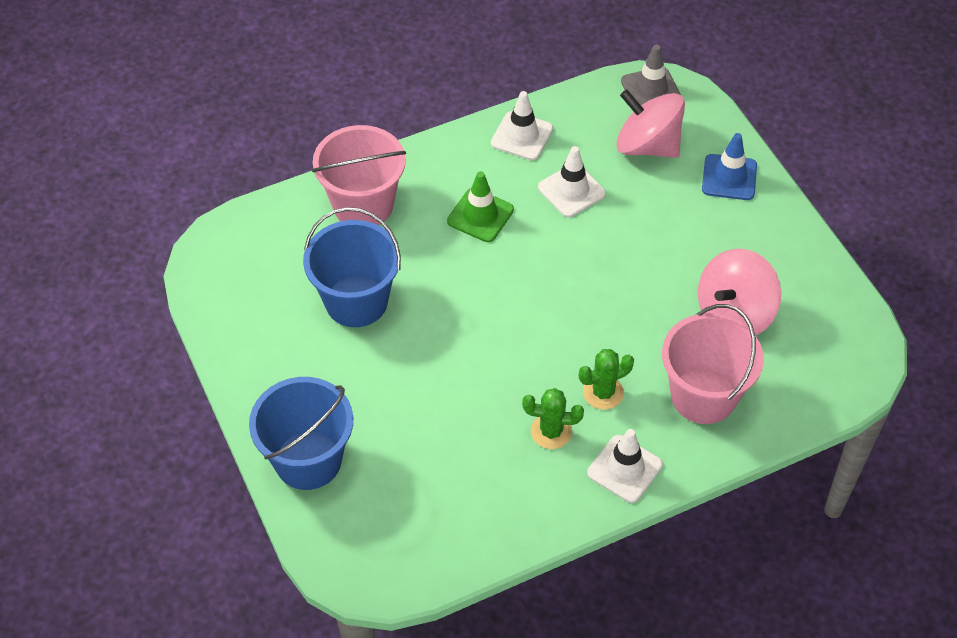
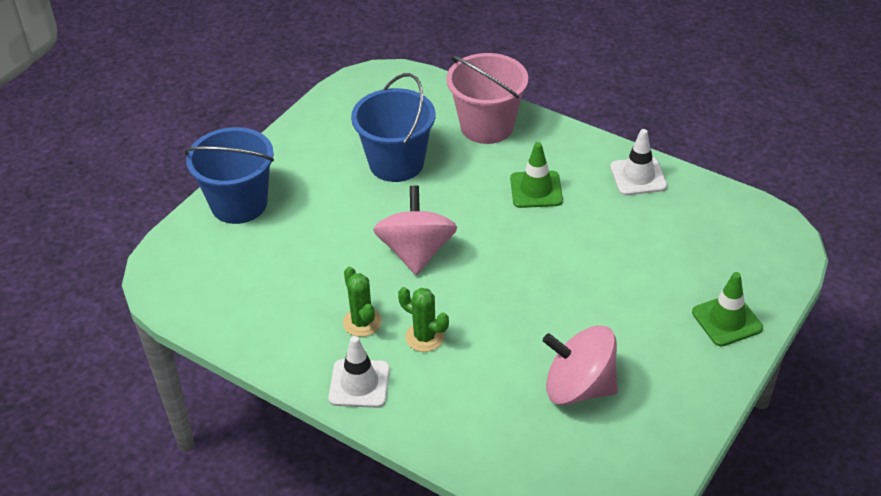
camera: 60 degrees right, 10 degrees down
(571, 190) = (612, 229): white traffic cone -> none
(647, 145) = (706, 253): pink spinning top -> pink spinning top (416, 252)
(651, 90) = (770, 229): grey traffic cone -> none
(703, 396) = (473, 403): pink bucket -> none
(729, 177) = (727, 320): blue traffic cone -> green traffic cone

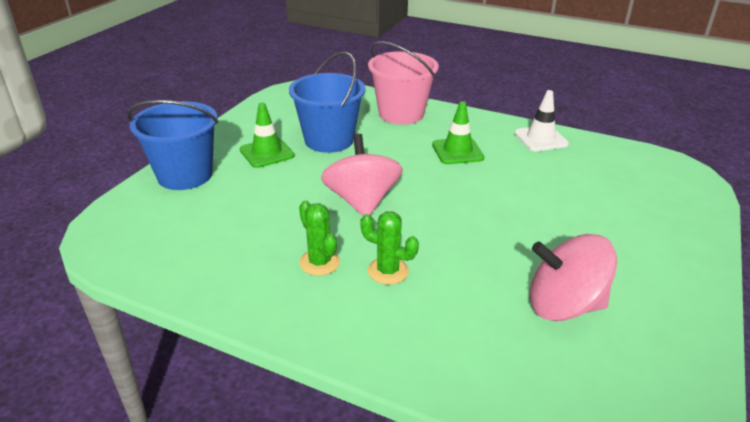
camera: 10 degrees left, 10 degrees down
(359, 384) = (327, 321): white traffic cone -> none
(727, 320) = (675, 236): green traffic cone -> green traffic cone (267, 153)

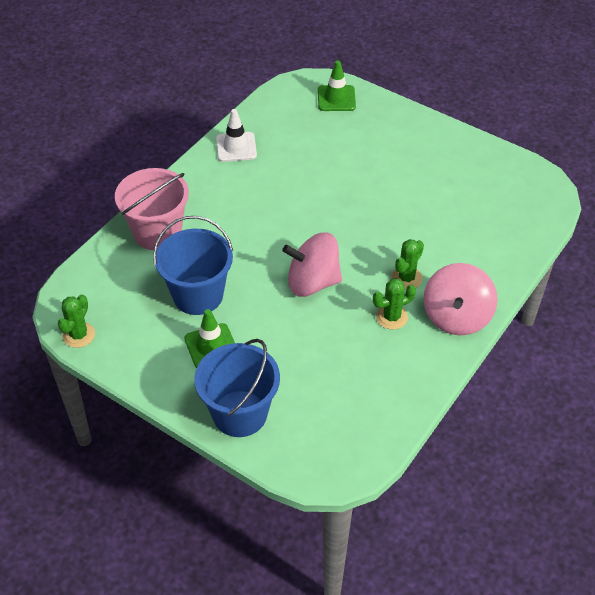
camera: 80 degrees left, 15 degrees up
(276, 97) = (79, 335): none -> green cactus
(457, 151) = (244, 206): green traffic cone -> green traffic cone (336, 98)
(563, 305) = (451, 196): pink spinning top -> pink spinning top (456, 317)

